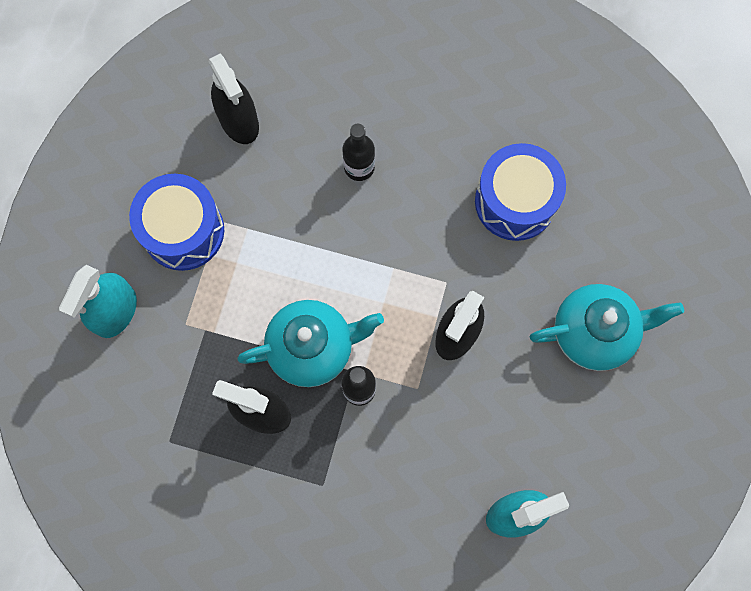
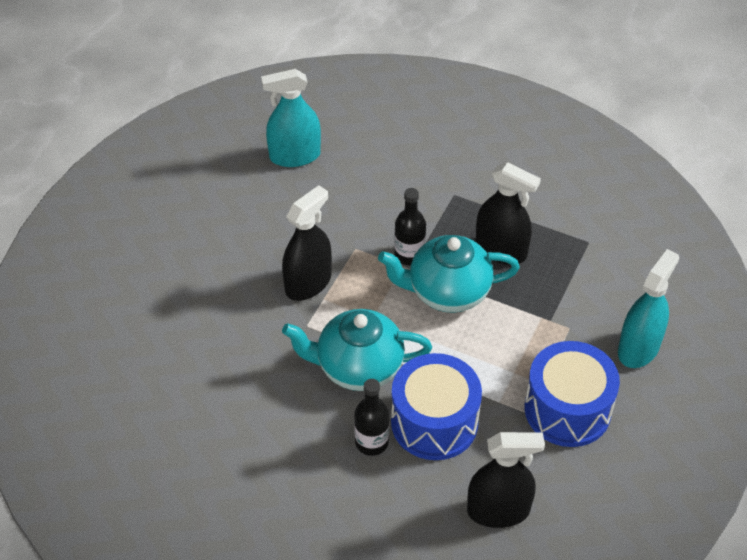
camera: 170 degrees left, 25 degrees down
(239, 121) = (498, 510): black spray bottle -> black spray bottle turned 105 degrees clockwise
(515, 201) = (216, 385): blue drum -> blue drum (434, 422)
(594, 332) = (179, 266): turquoise teapot -> turquoise teapot (358, 367)

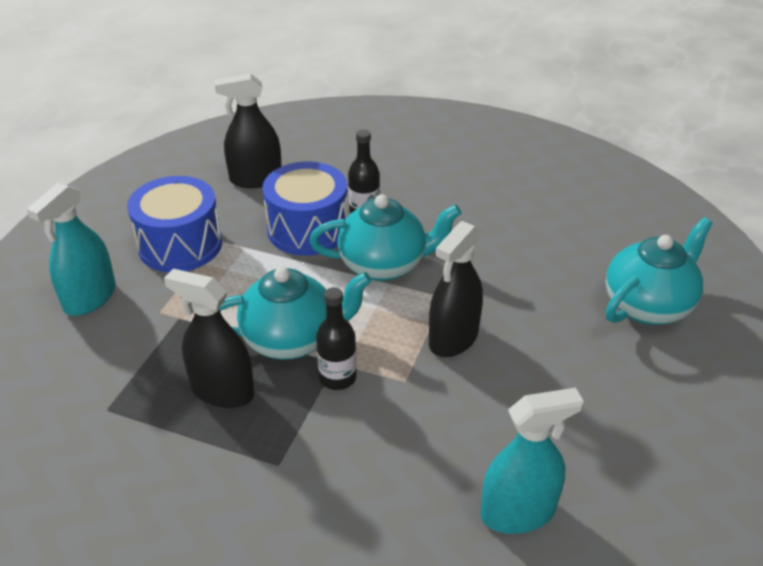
camera: 175 degrees right, 10 degrees down
(125, 303) = (648, 305): none -> turquoise teapot

